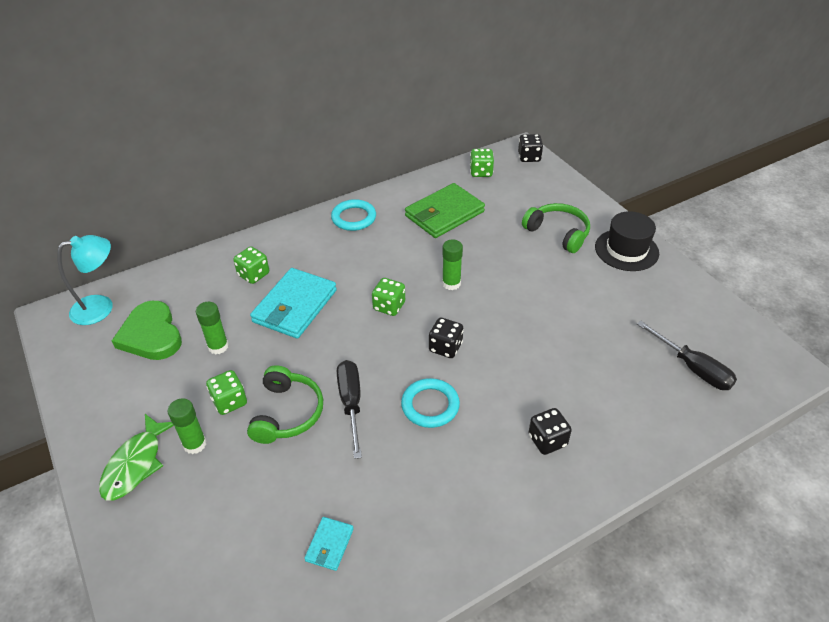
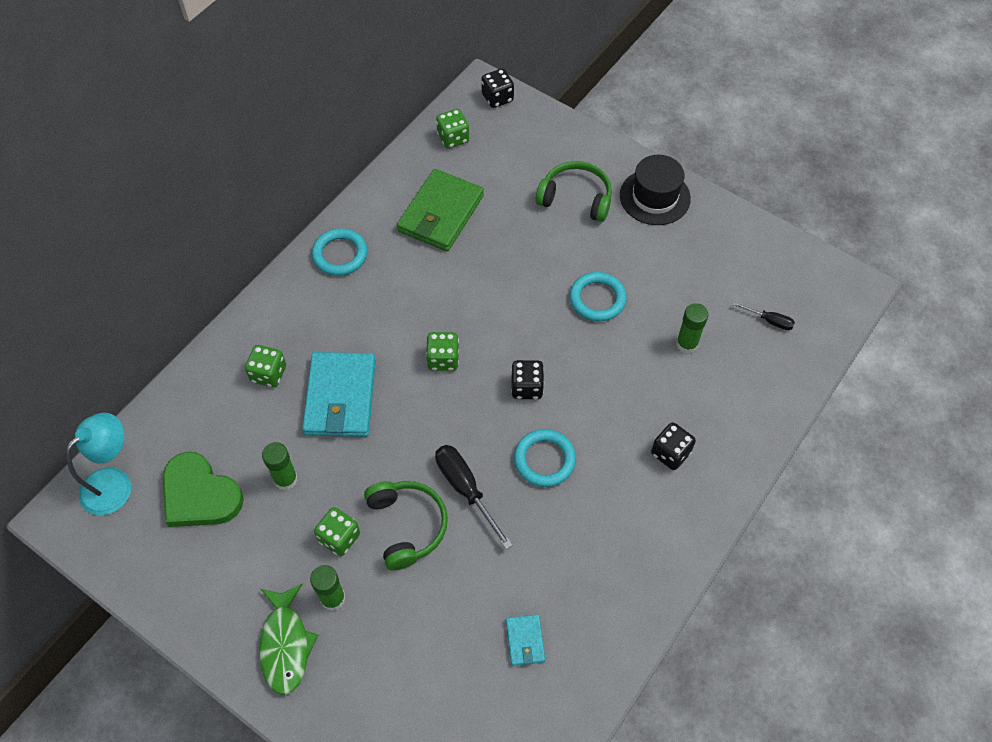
camera: 25 degrees left, 15 degrees up
(451, 283) = (494, 306): green glue stick -> green glue stick (686, 344)
(540, 304) = (597, 299): none -> turquoise ring
(693, 368) = (769, 321): black screwdriver -> black screwdriver, size x0.55

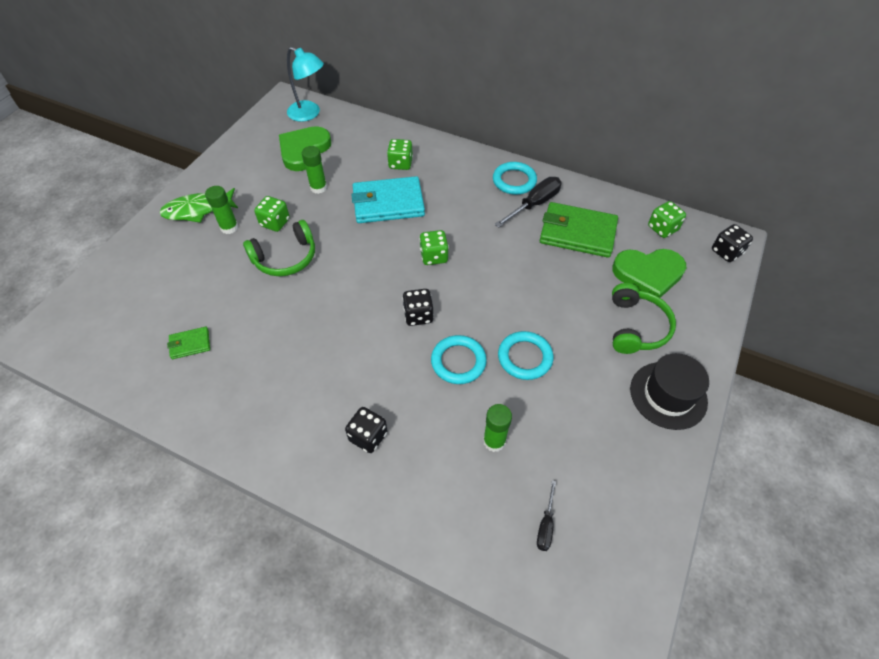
camera: 80 degrees right, 5 degrees down
(465, 489) = (318, 288): black screwdriver -> black screwdriver (534, 204)
(512, 169) = (648, 274): none -> green heart
(525, 641) = (190, 344): turquoise wallet -> green wallet
(544, 460) = (350, 337): turquoise ring -> turquoise ring (458, 361)

